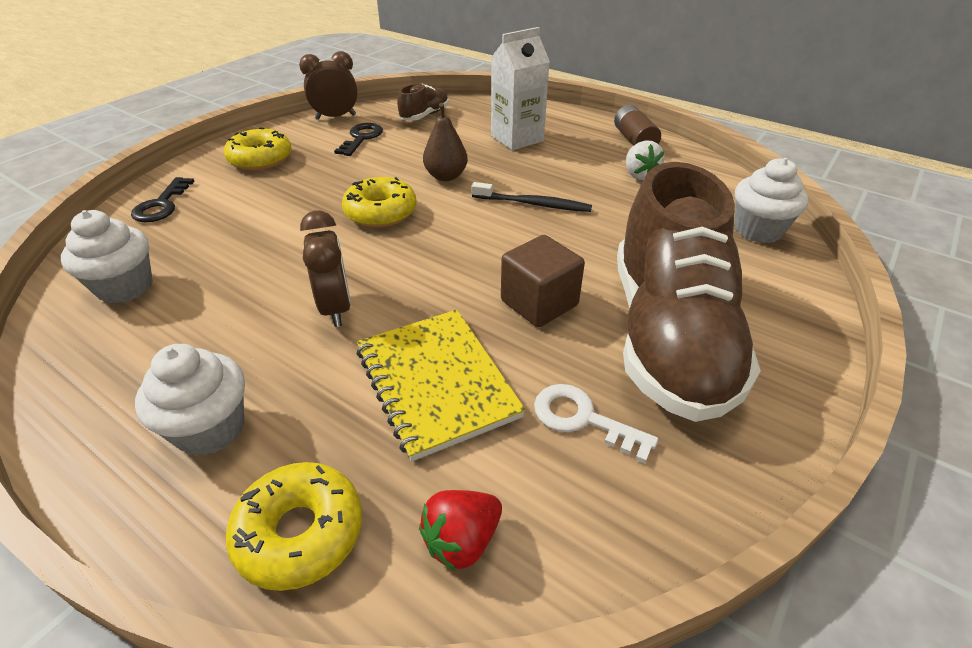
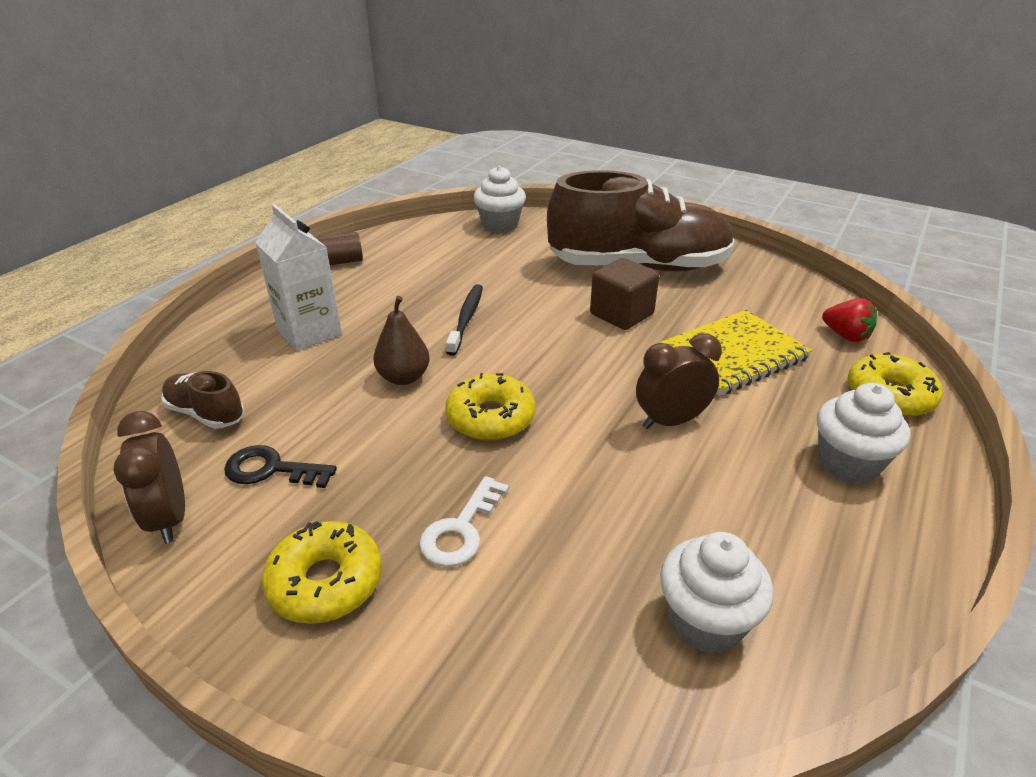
camera: 95 degrees left, 5 degrees down
(162, 205) = (490, 674): black key -> none
(582, 419) = (731, 298): white key -> white key (461, 530)
(639, 175) = (409, 264): white strawberry -> none

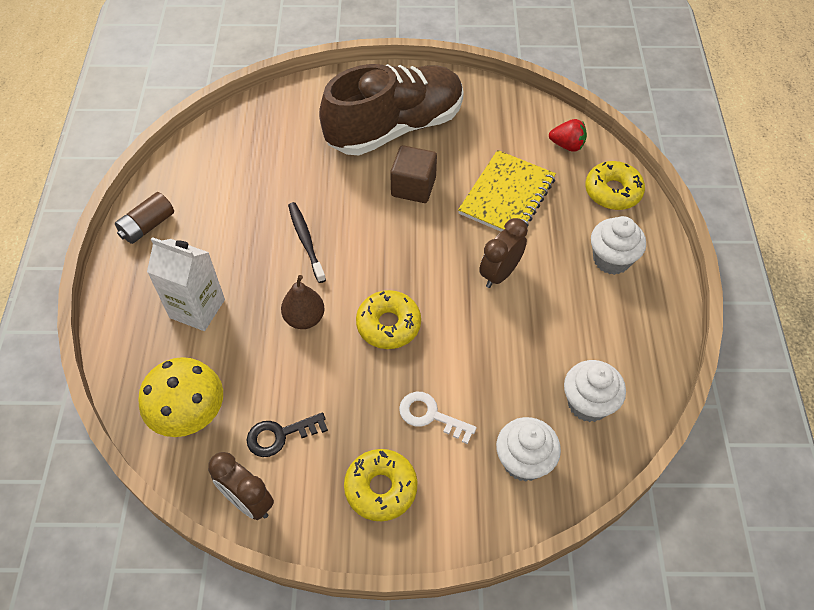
camera: 30 degrees left, 20 degrees up
(206, 413) = (191, 417): brown shoe -> yellow mushroom
(461, 530) = (430, 416): white key -> white key turned 120 degrees clockwise
(500, 225) = (254, 120): white cupcake -> white cupcake (523, 461)

